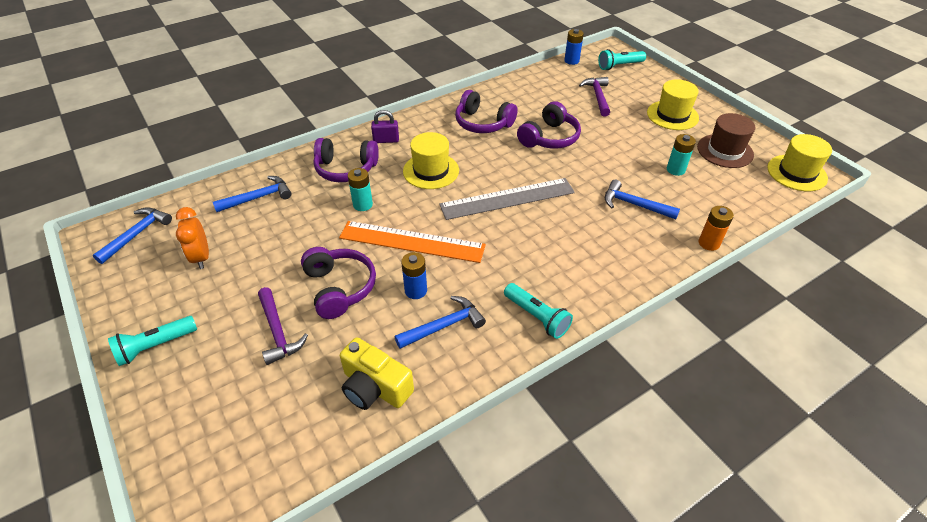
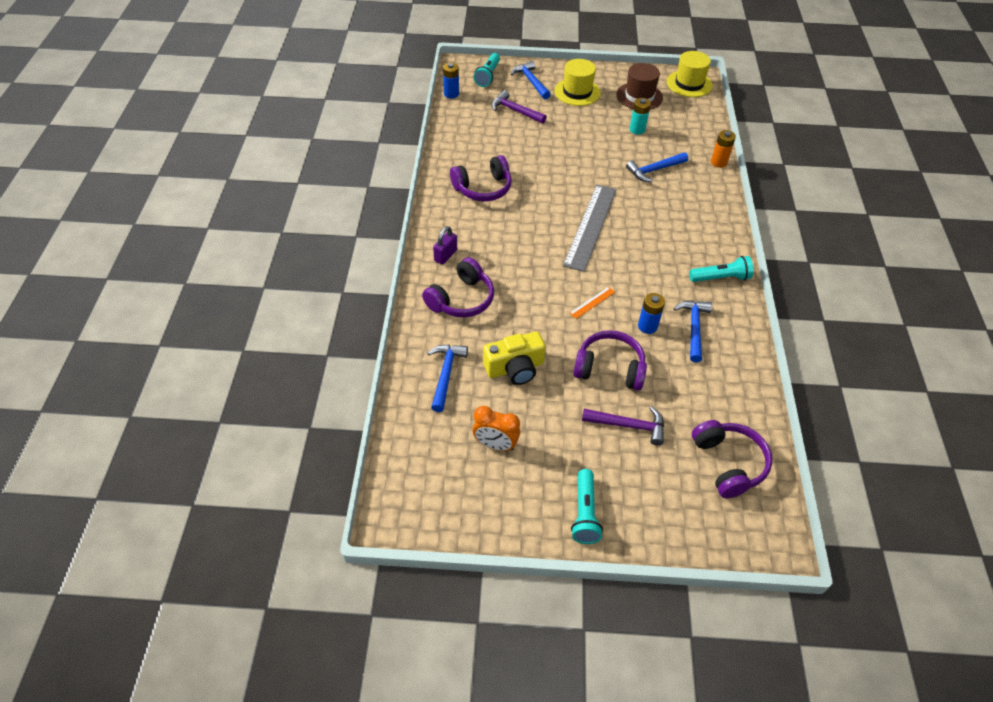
camera: 55 degrees left, 5 degrees up
(137, 234) = (418, 484): blue hammer -> blue hammer (531, 81)
(362, 205) = (521, 310): turquoise battery -> none
(375, 387) = (723, 392): yellow camera -> yellow camera (515, 368)
(412, 241) = (592, 302): orange ruler -> orange ruler, size x0.41
(431, 171) = (516, 250): yellow hat -> none
(549, 138) = (540, 165): purple headphones -> purple headphones (728, 463)

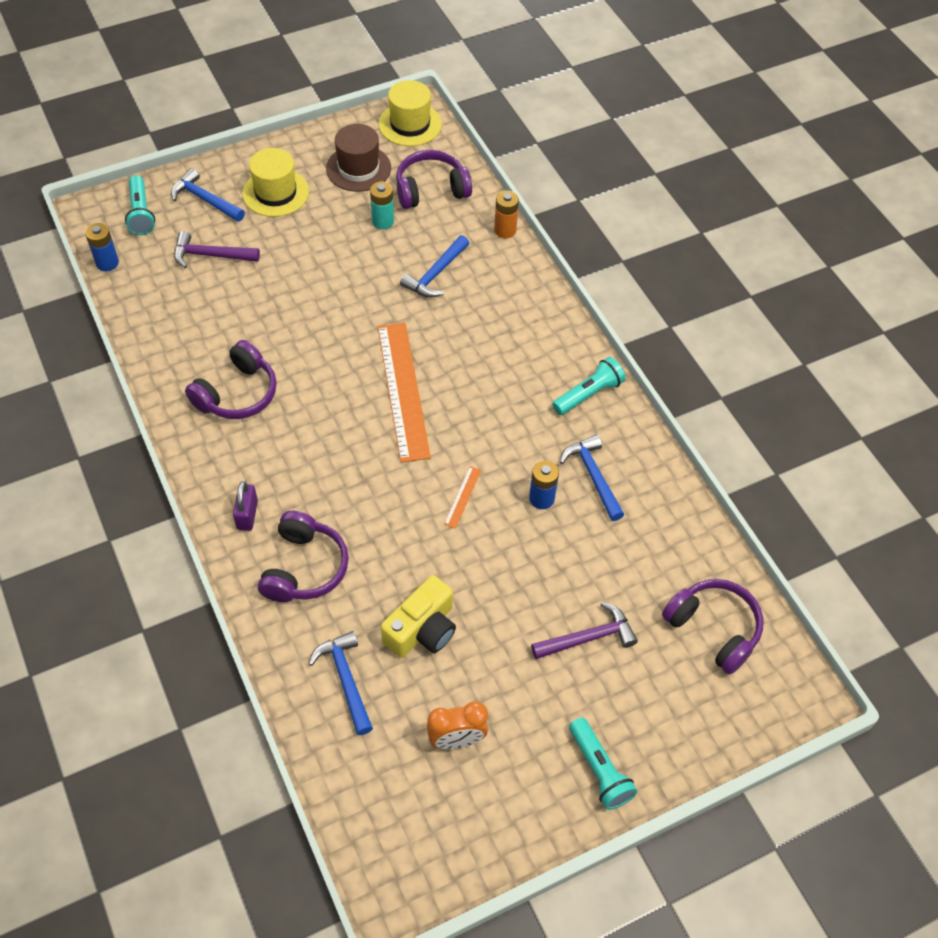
camera: 30 degrees left, 5 degrees up
(590, 226) = (402, 390): grey ruler -> orange ruler
(609, 368) = (529, 575): purple headphones -> purple headphones (431, 190)

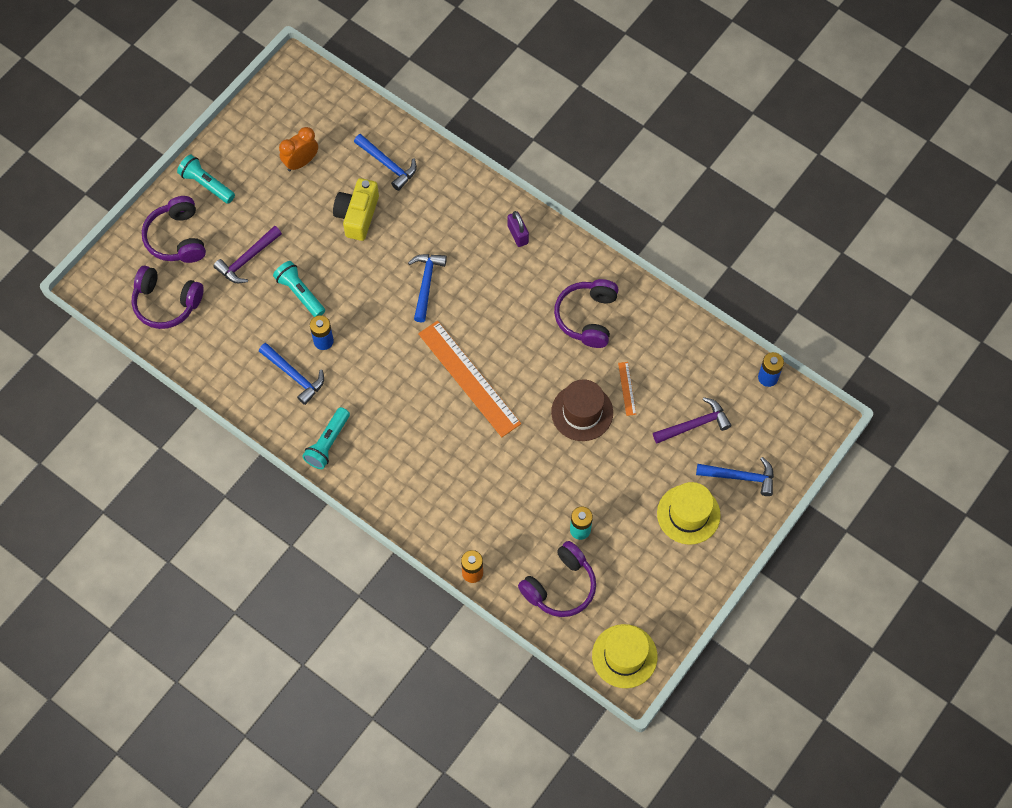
camera: 155 degrees right, 10 degrees up
(141, 213) = (780, 436): turquoise flashlight -> turquoise flashlight (300, 293)
(304, 567) = (457, 218): purple headphones -> purple headphones (177, 238)
(358, 168) = (637, 578): brown hat -> brown hat (582, 412)
(435, 274) = (505, 497): blue hammer -> blue hammer (426, 284)
(462, 497) = (379, 316): orange ruler -> orange ruler (627, 388)

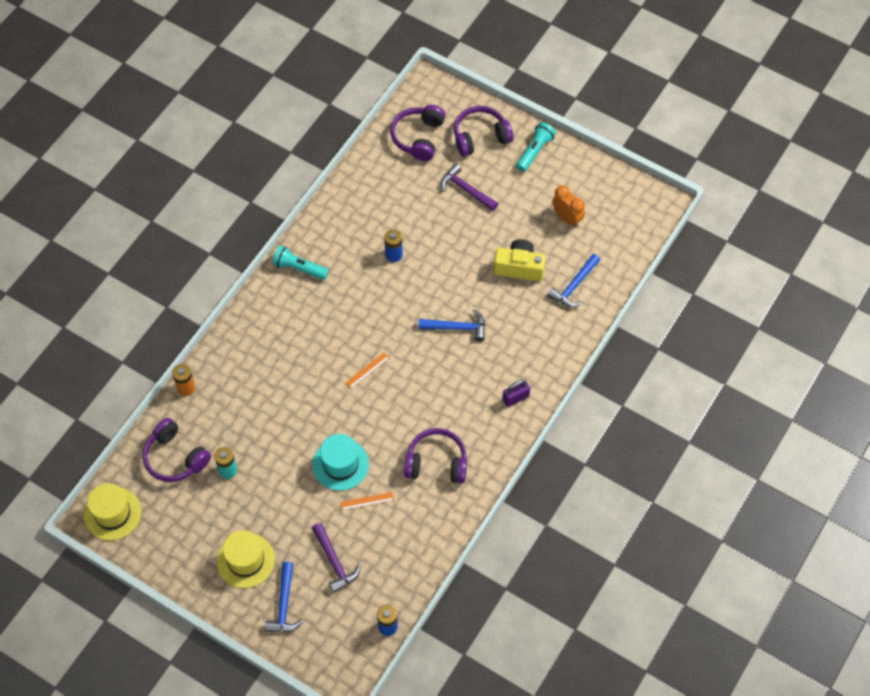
camera: 85 degrees right, 5 degrees down
(294, 375) = (359, 237): blue hammer -> none
(300, 293) = (437, 232): turquoise flashlight -> none
(469, 378) = (367, 370): orange ruler -> orange ruler, size x0.41
(582, 412) = (340, 464): brown hat -> turquoise hat

